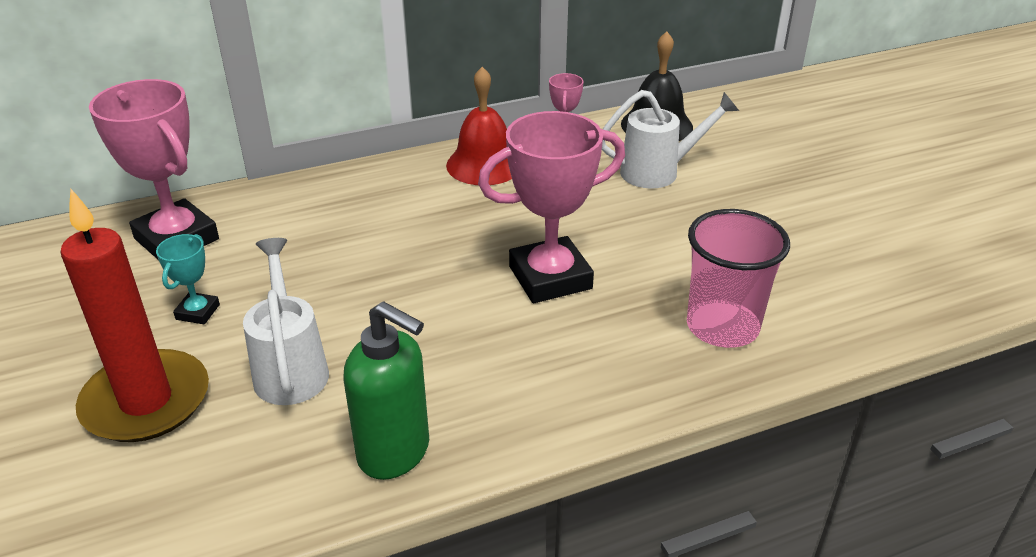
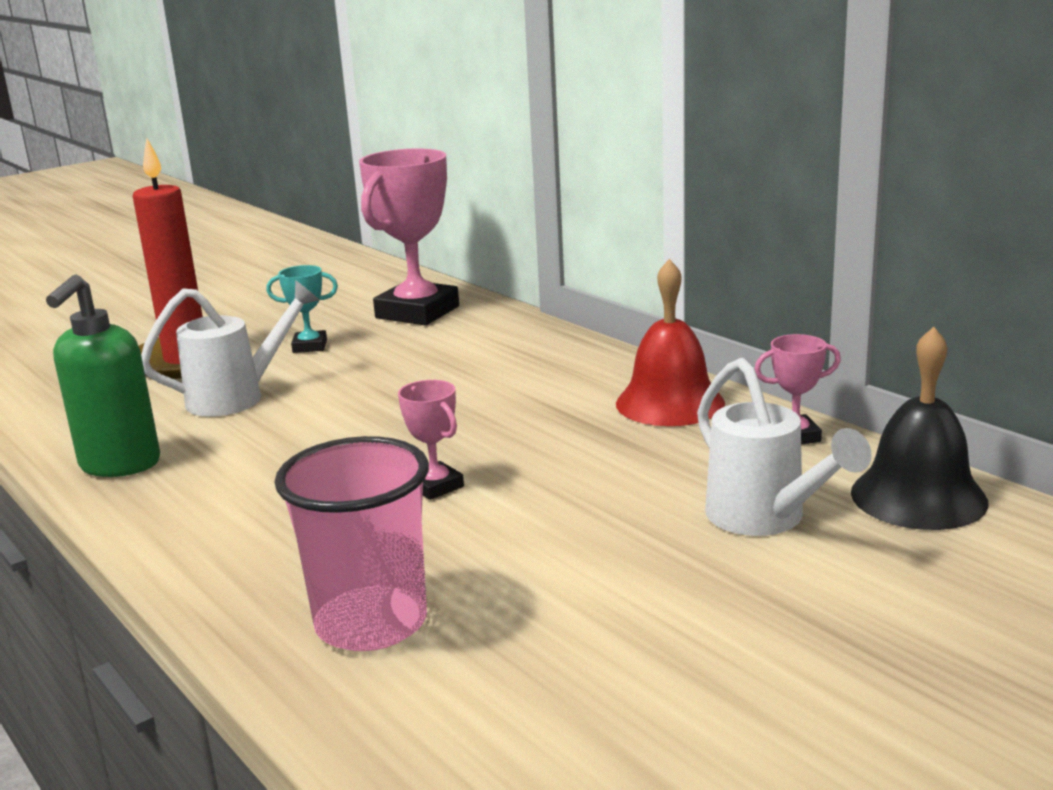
camera: 75 degrees right, 15 degrees down
(550, 277) = (435, 486): pink trophy -> pink trophy, size x0.47

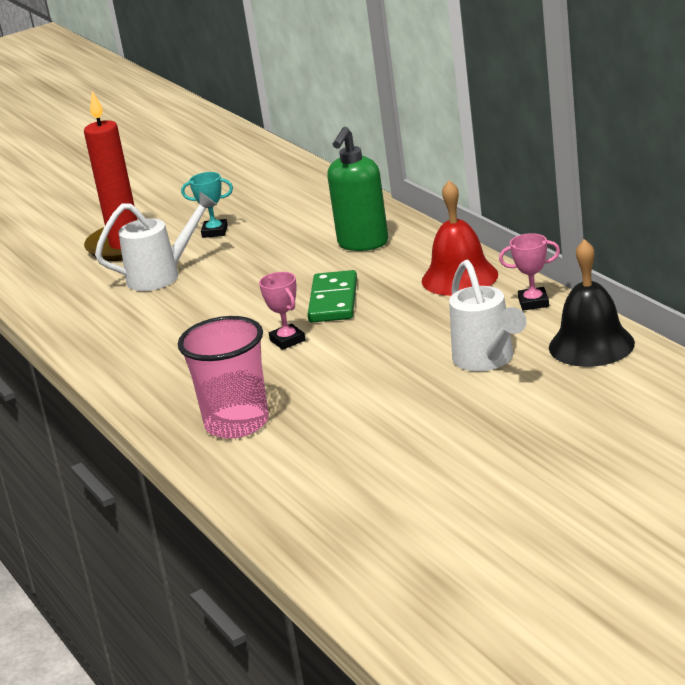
camera: 10 degrees right, 5 degrees up
(119, 465) = (86, 327): green soap dispenser -> green soap dispenser (363, 244)
(417, 312) = (298, 199): pink trophy -> none
(493, 431) = (333, 301): none -> green domino

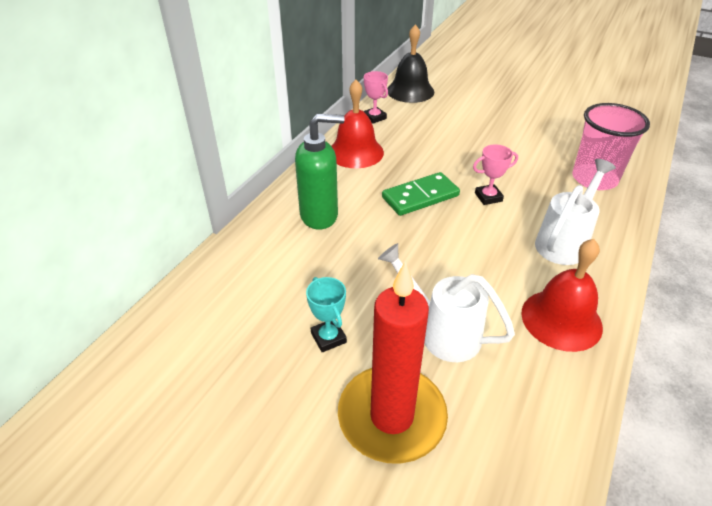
camera: 125 degrees left, 15 degrees up
(105, 330) = (561, 319): none -> red bell
(287, 340) = (488, 197): pink trophy -> pink trophy turned 45 degrees clockwise
(487, 361) = (450, 115): white watering can -> white watering can (564, 242)

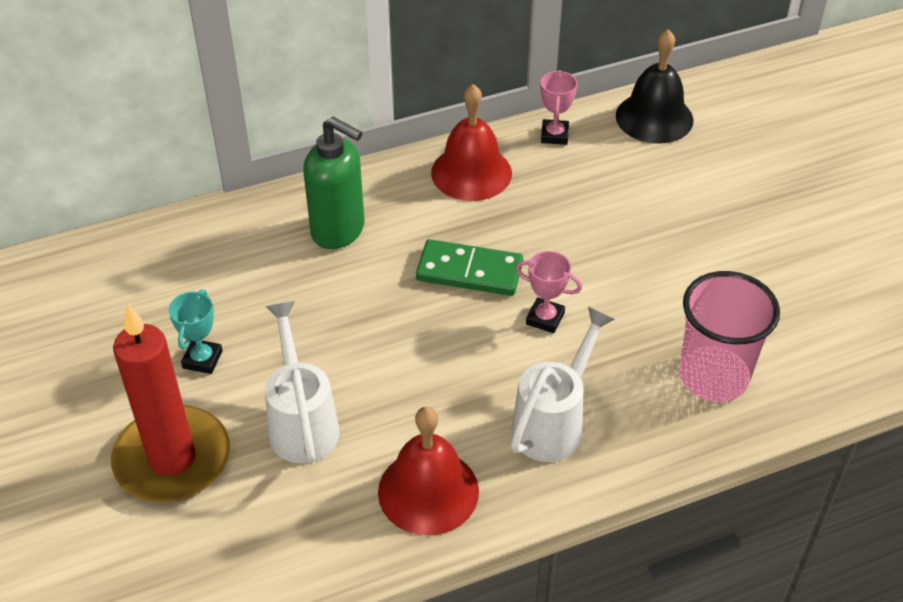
camera: 40 degrees right, 5 degrees up
(564, 242) = (554, 422): white watering can -> white watering can turned 45 degrees counterclockwise

